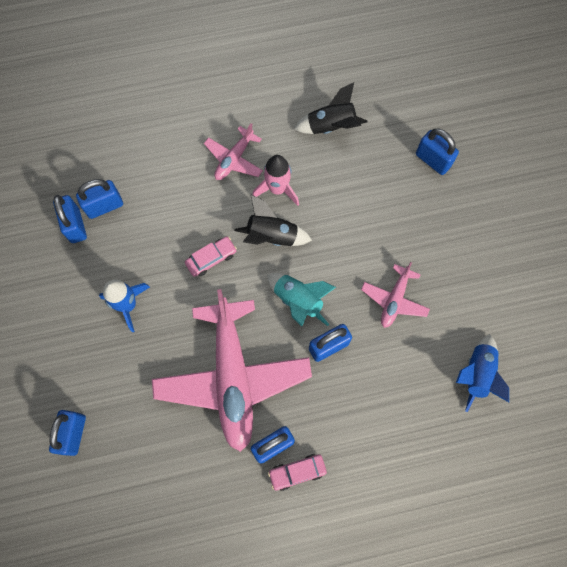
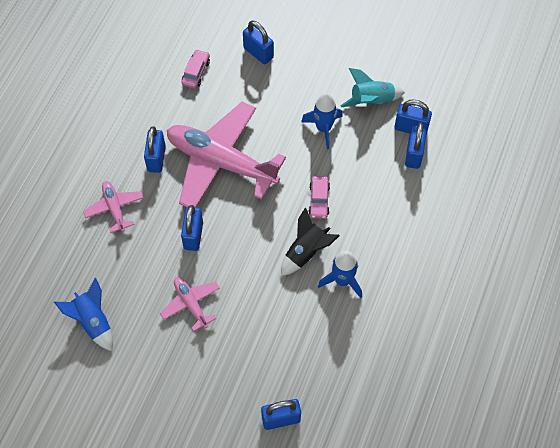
camera: 125 degrees right, 10 degrees down
(234, 159) = (391, 265): pink plane -> pink plane (115, 208)
(277, 189) = (342, 280): pink rocket -> blue rocket
(297, 472) = (128, 162): pink car -> pink car (196, 72)
(298, 301) = (242, 237): turquoise rocket -> turquoise rocket (371, 101)
(331, 126) = (370, 358): black rocket -> none

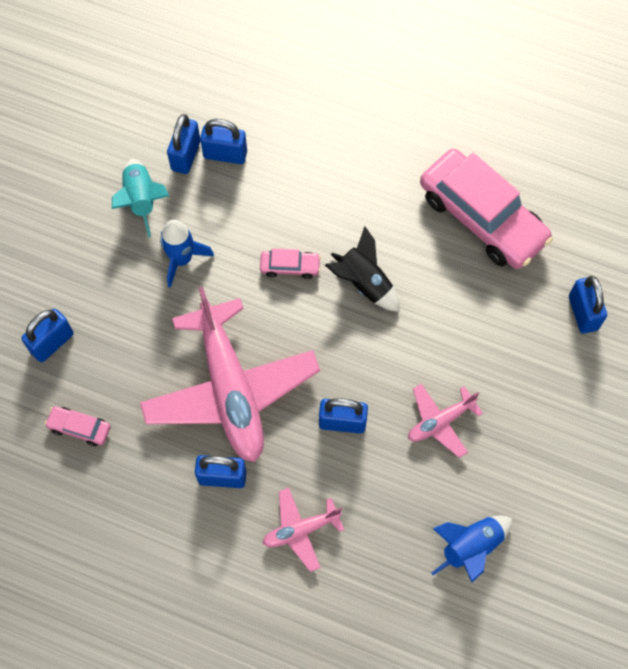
camera: 90 degrees left, 5 degrees up
(221, 162) = (230, 389): pink plane -> pink plane turned 45 degrees counterclockwise
(342, 280) = (402, 242): blue rocket -> none
(366, 343) = (482, 217): none -> pink car

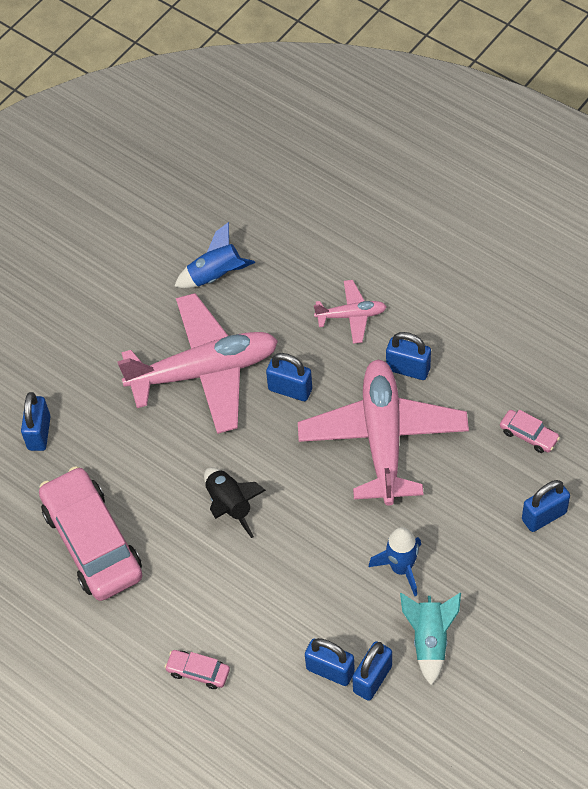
camera: 160 degrees left, 10 degrees down
(290, 267) = (296, 536): pink car -> pink car (198, 672)
(440, 422) = (204, 371): pink plane -> pink plane, size x2.16

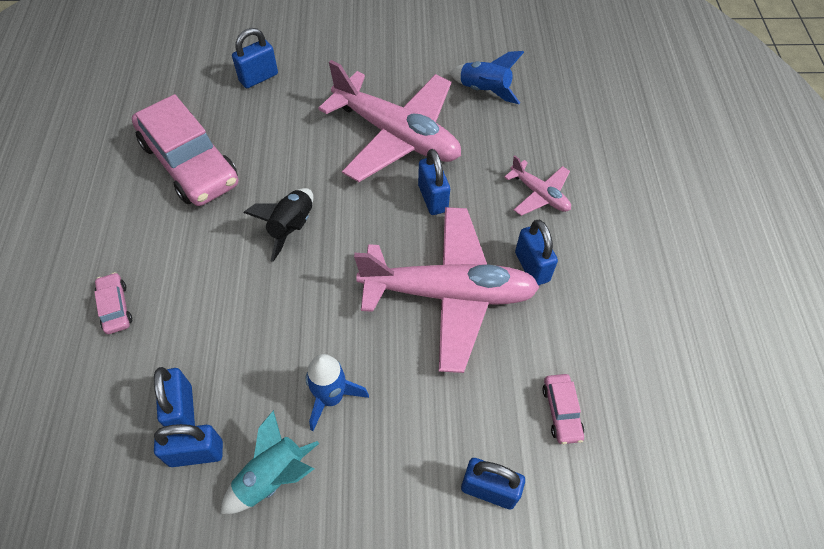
camera: 45 degrees right, 0 degrees up
(92, 542) = (189, 163): pink car -> pink car turned 120 degrees clockwise
(383, 438) = (448, 293): pink plane -> pink plane turned 45 degrees clockwise

